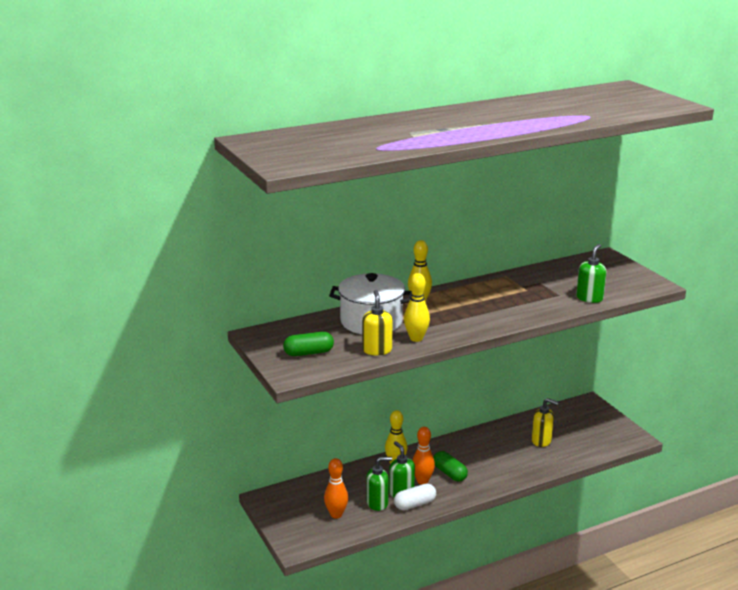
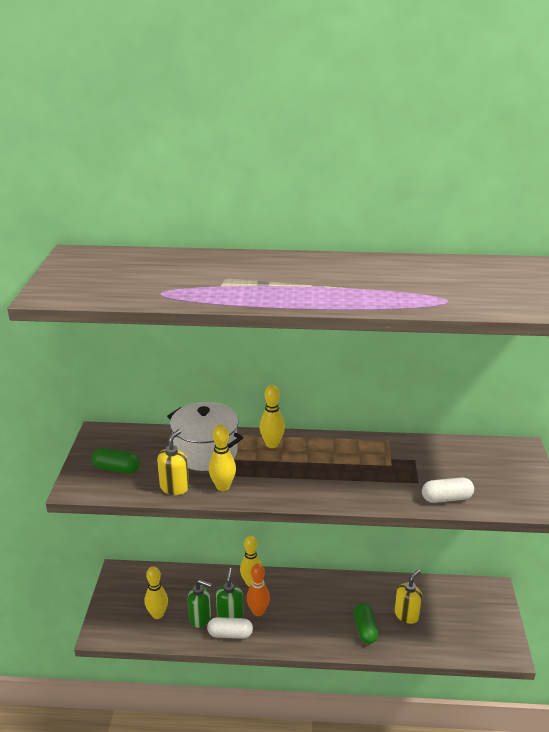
camera: 30 degrees right, 5 degrees up
(336, 514) = (157, 614): orange bowling pin -> yellow bowling pin
(449, 473) = (289, 614): green capsule -> green capsule (365, 629)
(541, 441) = (407, 615): yellow soap dispenser -> yellow soap dispenser turned 105 degrees counterclockwise
(589, 298) = (446, 498): green soap dispenser -> white capsule

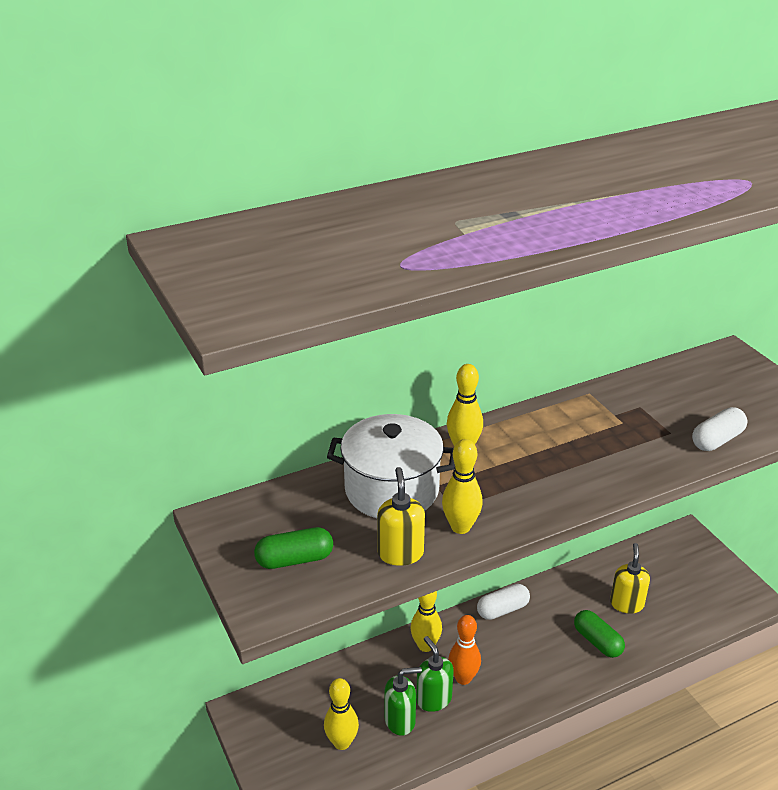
camera: 30 degrees left, 5 degrees up
(230, 634) = (453, 722): white capsule -> white capsule (502, 609)

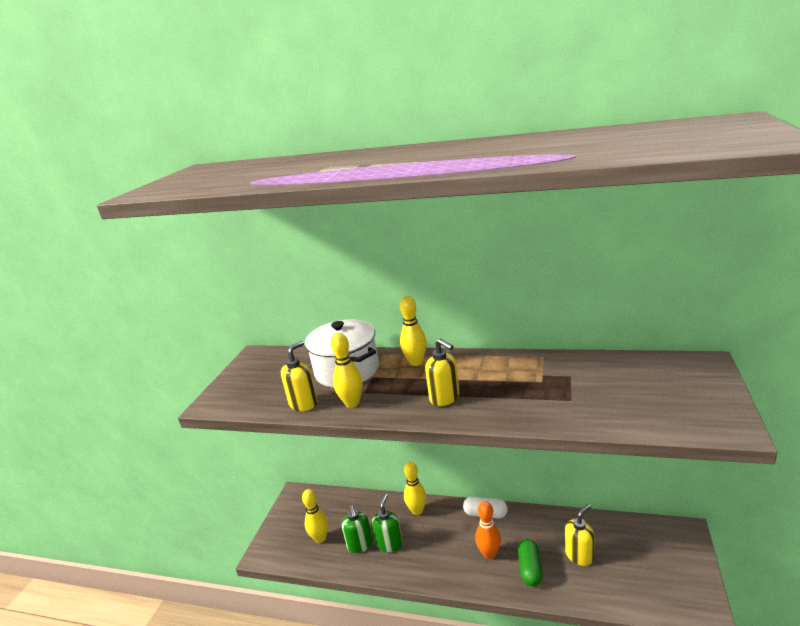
camera: 45 degrees right, 10 degrees down
(295, 559) = (256, 386): green capsule -> none
(400, 720) = (360, 545): green soap dispenser -> green soap dispenser turned 45 degrees clockwise
(463, 678) = (418, 541): orange bowling pin -> orange bowling pin (489, 554)
(554, 478) = (445, 398): none -> yellow soap dispenser
(717, 440) = (603, 417): white capsule -> none

